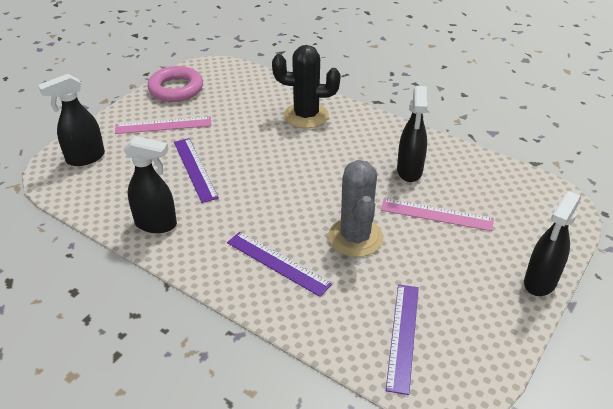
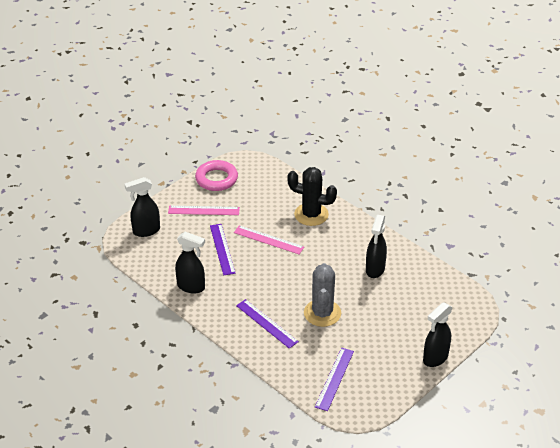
camera: 10 degrees right, 0 degrees up
(436, 214) = (383, 304): pink ruler -> pink ruler (268, 240)

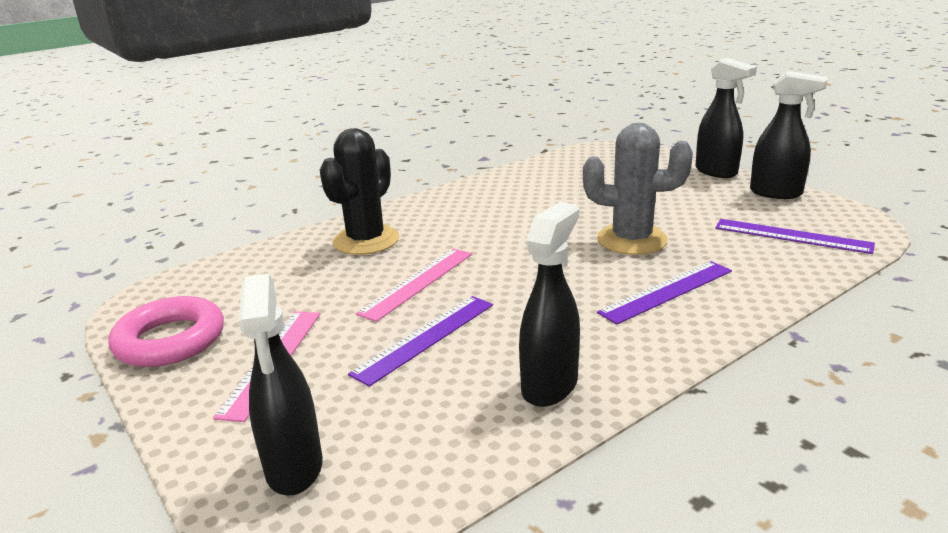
camera: 80 degrees left, 15 degrees down
(222, 249) = (425, 338): purple ruler -> purple ruler turned 45 degrees counterclockwise
(375, 269) = (526, 199): black spray bottle -> black spray bottle (776, 193)

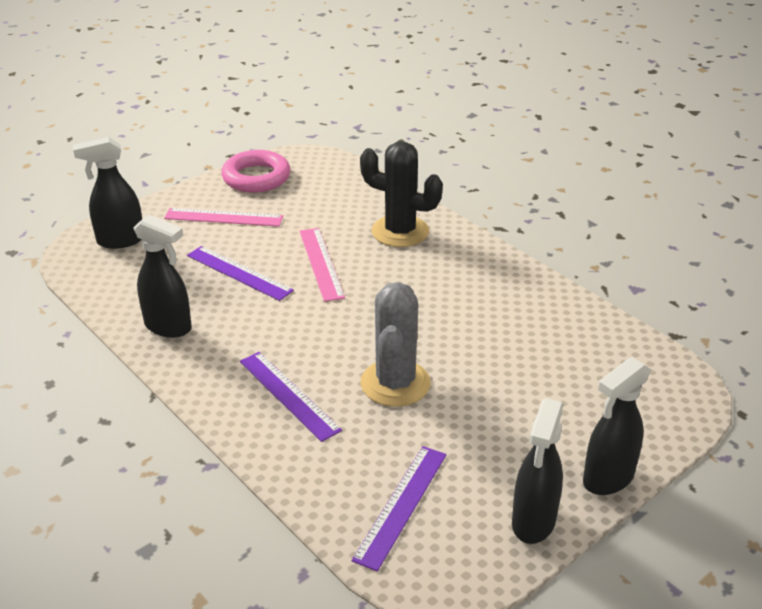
camera: 85 degrees right, 10 degrees up
(417, 282) = (321, 263): pink ruler -> pink ruler turned 45 degrees clockwise

